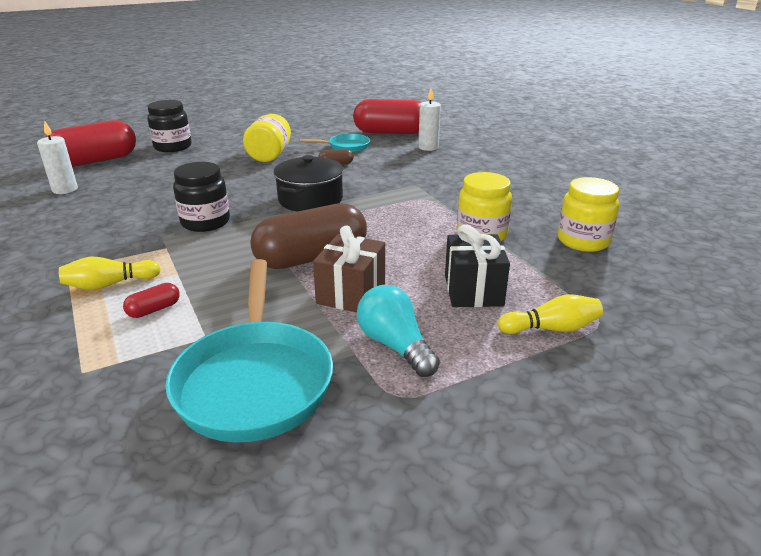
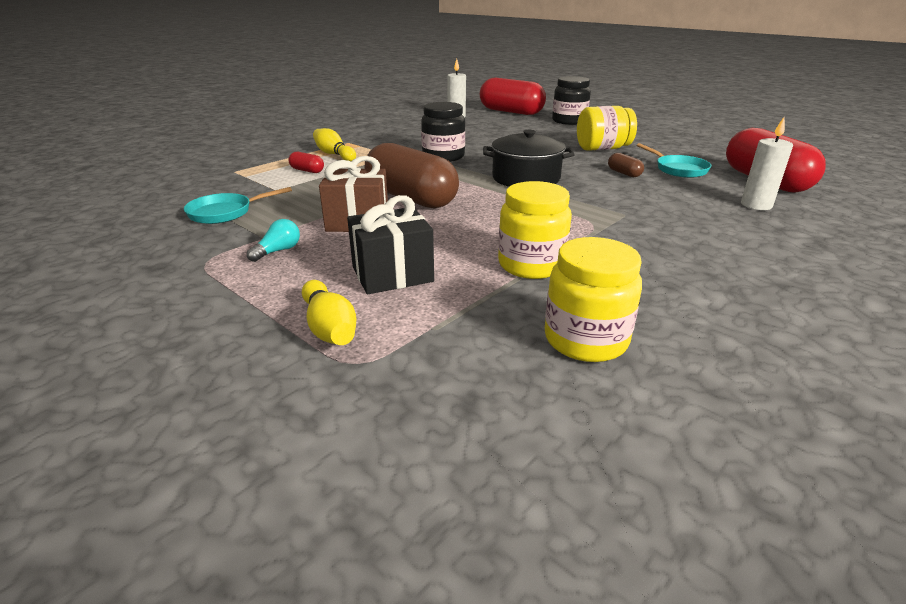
camera: 70 degrees right, 0 degrees up
(254, 381) = (225, 213): turquoise pan -> turquoise pan, size x0.51
(395, 345) = (278, 251): turquoise light bulb -> turquoise light bulb, size x0.56

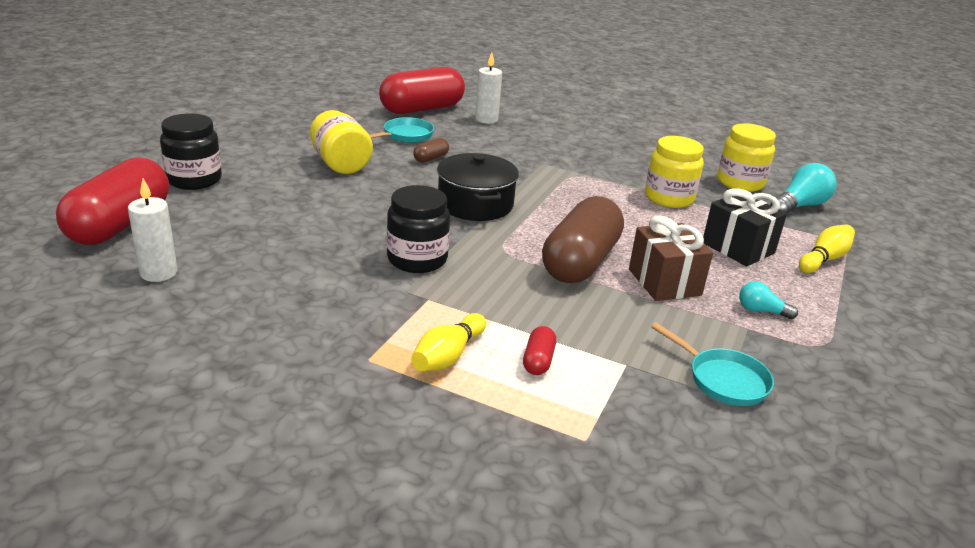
camera: 110 degrees left, 0 degrees up
(491, 374) = (799, 206): none -> turquoise light bulb

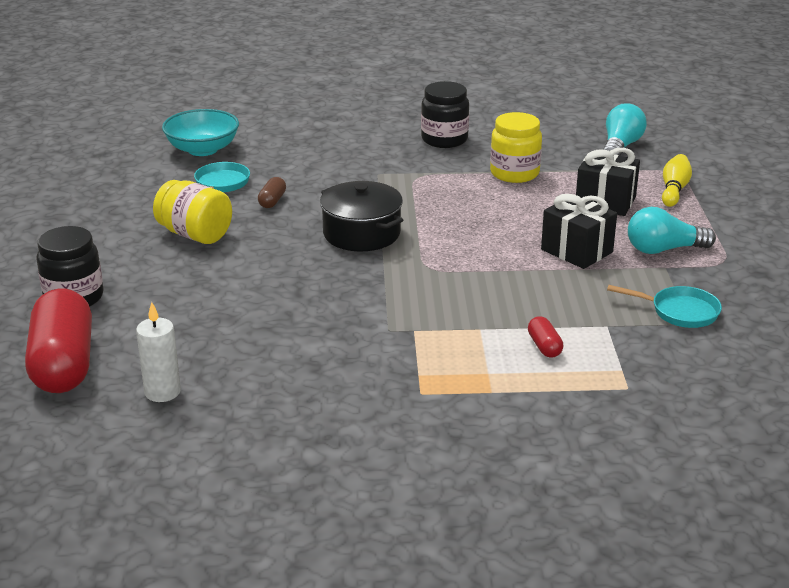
camera: 25 degrees left, 0 degrees up
(417, 259) = (368, 301): black jar -> black jar (444, 139)
(422, 109) = (202, 149): red capsule -> turquoise bowl
(448, 356) = (476, 368): yellow bowling pin -> none
(486, 119) = (278, 142): white candle -> none
(580, 262) = (499, 256): brown capsule -> none
(664, 282) = (576, 251): brown gift -> black gift
(740, 183) = (557, 139): yellow jar -> none
(761, 311) = (663, 249): turquoise light bulb -> turquoise light bulb, size x1.77

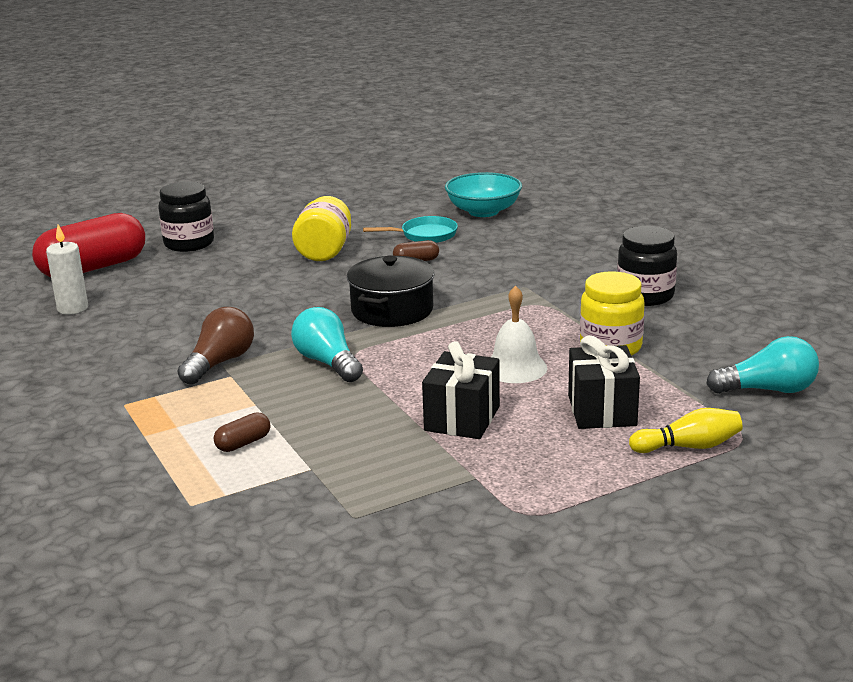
camera: 65 degrees right, 5 degrees down
(383, 330) = (220, 363): none -> brown light bulb
(514, 213) = (515, 367): none -> white bell
(544, 346) = (243, 443): red capsule -> brown capsule
(663, 249) = (518, 469): turquoise light bulb -> turquoise light bulb (327, 362)
(680, 312) = (375, 506): turquoise pan -> none

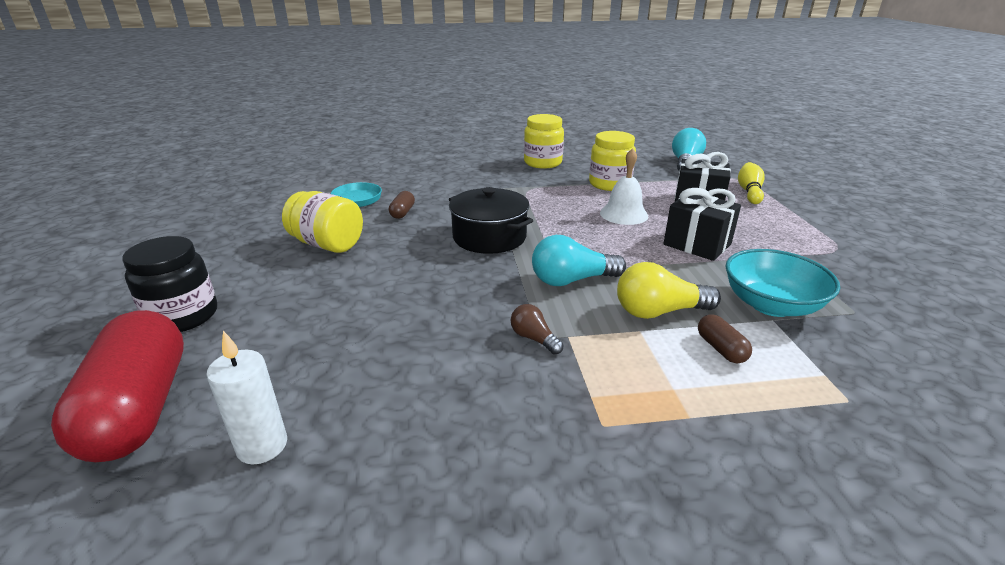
camera: 70 degrees left, 5 degrees up
(220, 363) = (534, 338): brown light bulb -> brown light bulb, size x0.56
(292, 410) = (659, 312): none -> yellow light bulb
(483, 211) = (341, 175): turquoise bowl -> turquoise bowl (771, 305)
(645, 296) = (542, 163): black jar -> yellow jar

